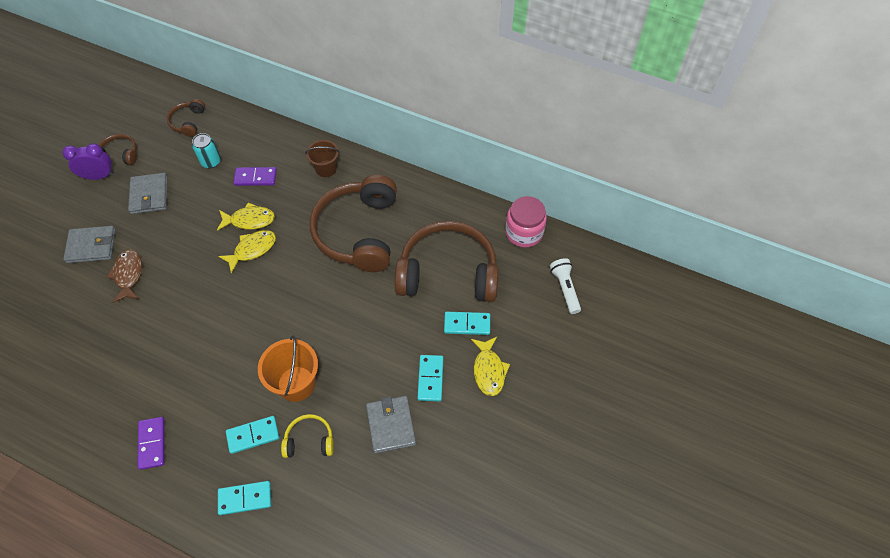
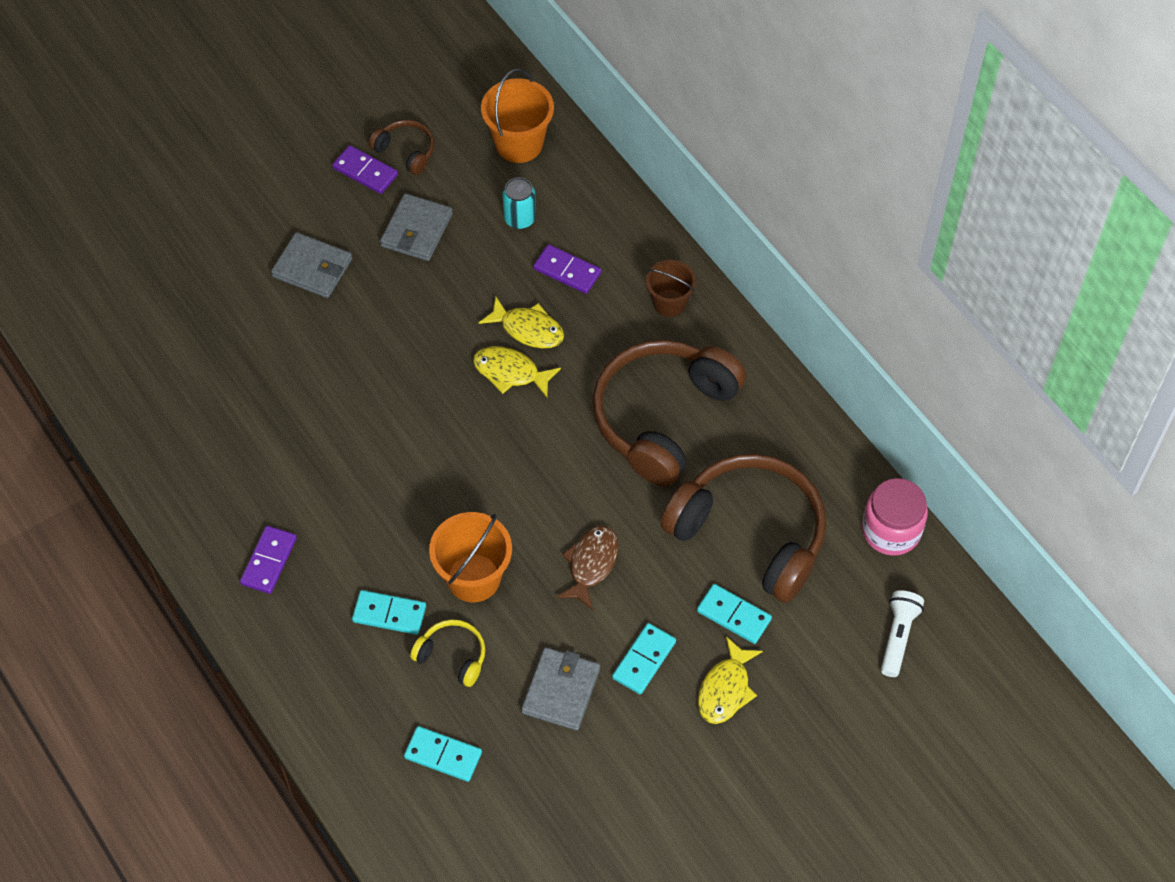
camera: 30 degrees right, 0 degrees up
(99, 176) = (365, 171): purple clock -> purple domino
(128, 275) = (339, 330): brown fish -> brown fish (591, 564)
(188, 122) = (519, 143): brown headphones -> orange bucket
(245, 498) = (342, 683): turquoise domino -> turquoise domino (443, 755)
(252, 249) = (510, 372): yellow fish -> yellow fish turned 150 degrees counterclockwise

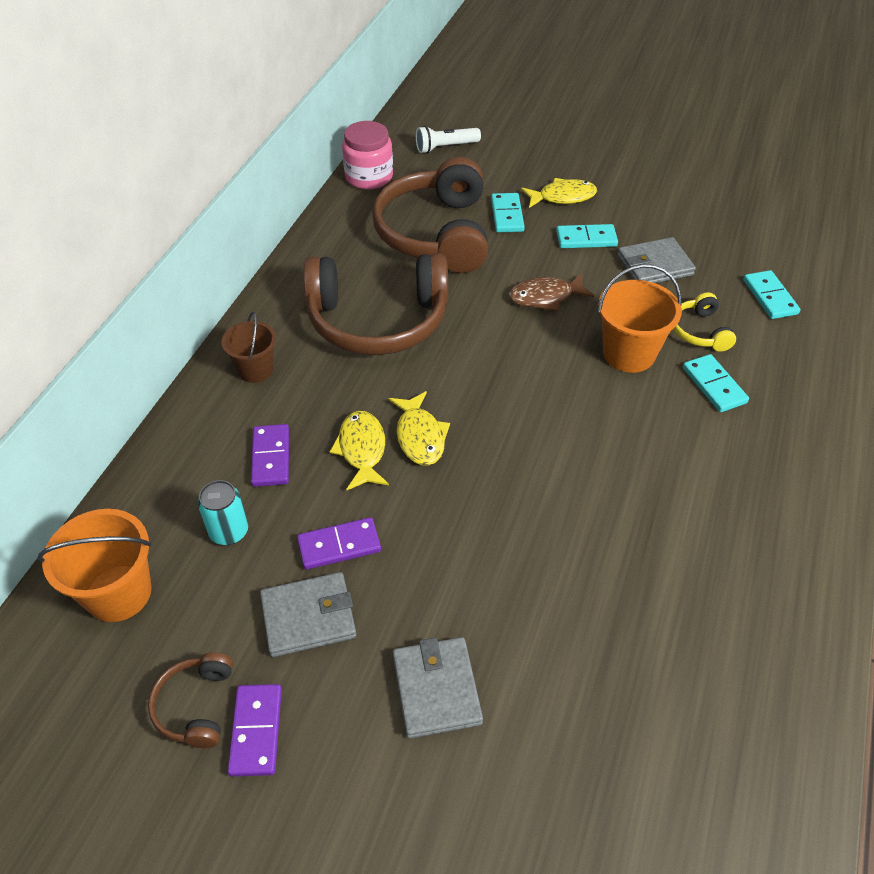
camera: 125 degrees left, 10 degrees down
(268, 561) = (769, 494): purple domino -> purple domino (339, 546)

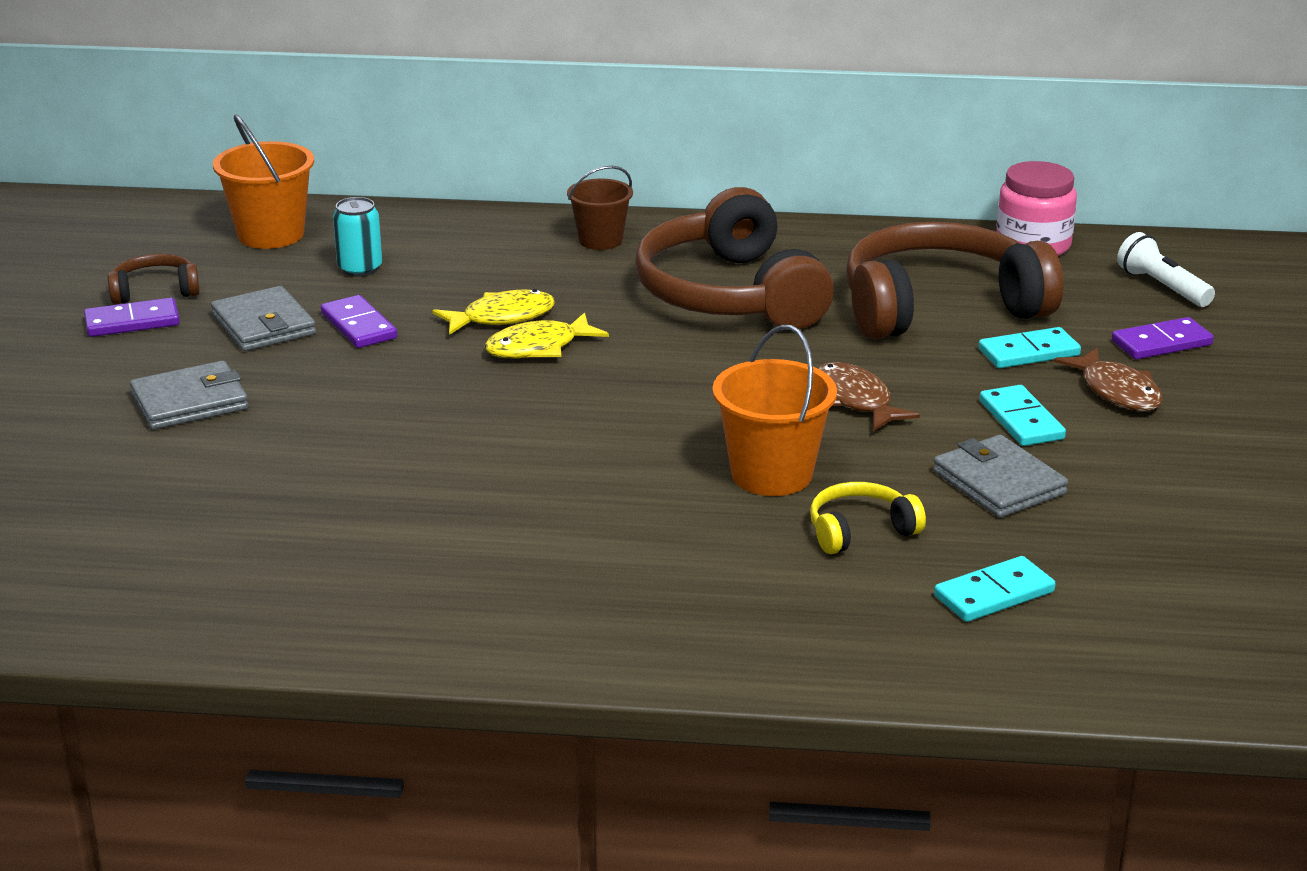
camera: 75 degrees right, 20 degrees down
(271, 457) = (469, 271): purple domino -> purple domino (1161, 343)
(562, 197) = (1116, 391): yellow fish -> brown fish
(714, 385) = (742, 548): turquoise domino -> none

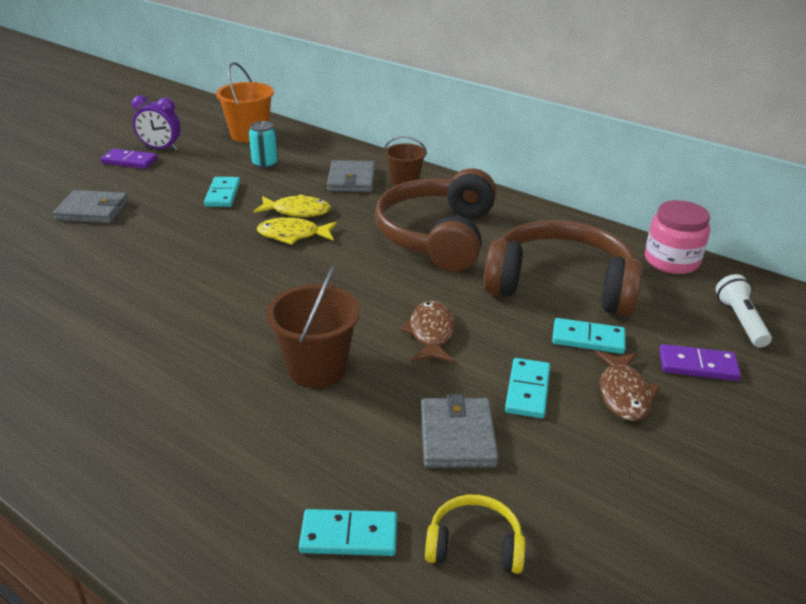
camera: 30 degrees right, 5 degrees up
(155, 291) = (161, 149): brown headphones -> purple clock
(263, 325) = (181, 180): grey wallet -> grey wallet (351, 180)
(358, 326) = (222, 194): purple domino -> turquoise domino
(771, 474) = (317, 368): orange bucket -> brown bucket
(860, 531) = (321, 436): yellow headphones -> yellow headphones (474, 545)

